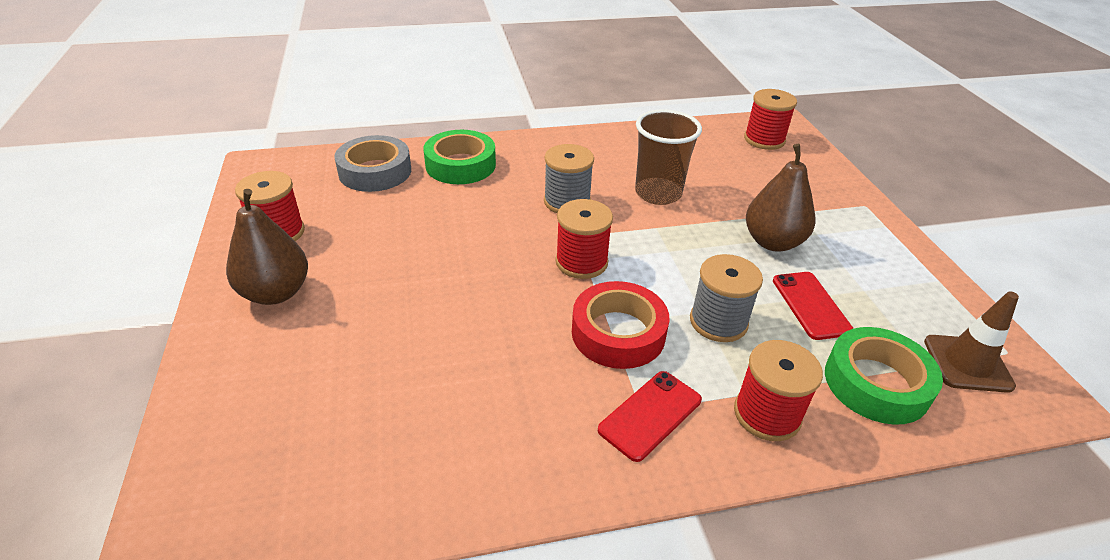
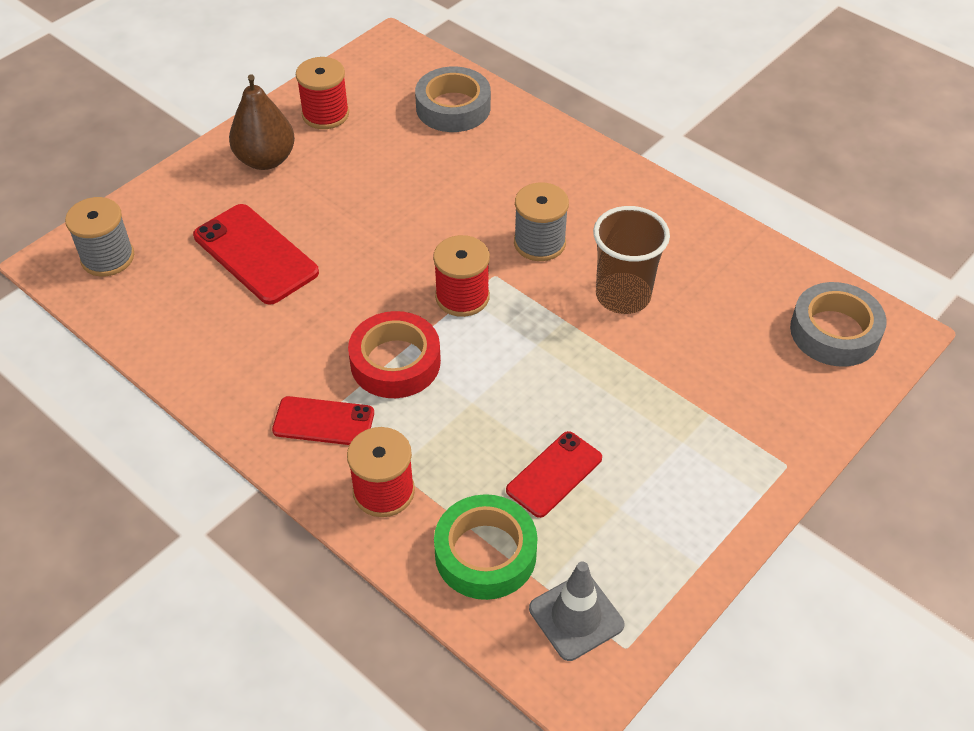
camera: 55 degrees right, 10 degrees up
(386, 358) = (255, 254): none -> red phone
(460, 165) = (520, 147): green tape -> none
(718, 322) = (468, 418): grey spool -> grey spool (107, 258)
(764, 139) = (834, 332): red spool -> grey tape
(772, 242) = (630, 412): brown pear -> none
(967, 363) = (576, 617): brown traffic cone -> grey traffic cone

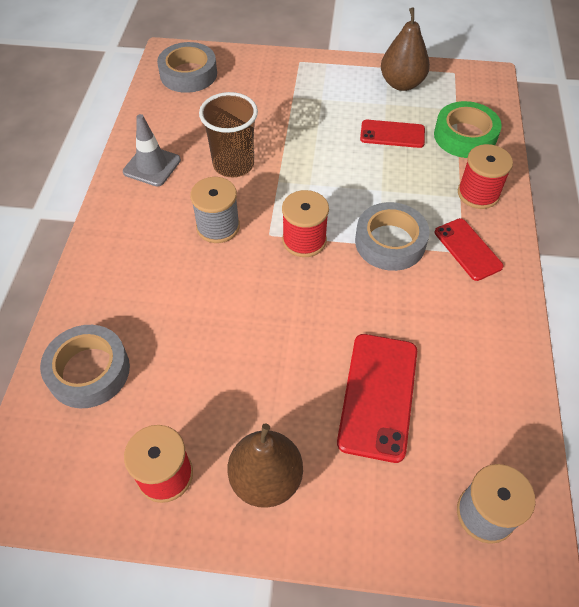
camera: 125 degrees left, 5 degrees up
(395, 362) = (390, 242): red tape -> grey tape
(576, 617) = (459, 92): grey traffic cone -> grey traffic cone (152, 166)
(648, 556) = (401, 84): none -> brown pear

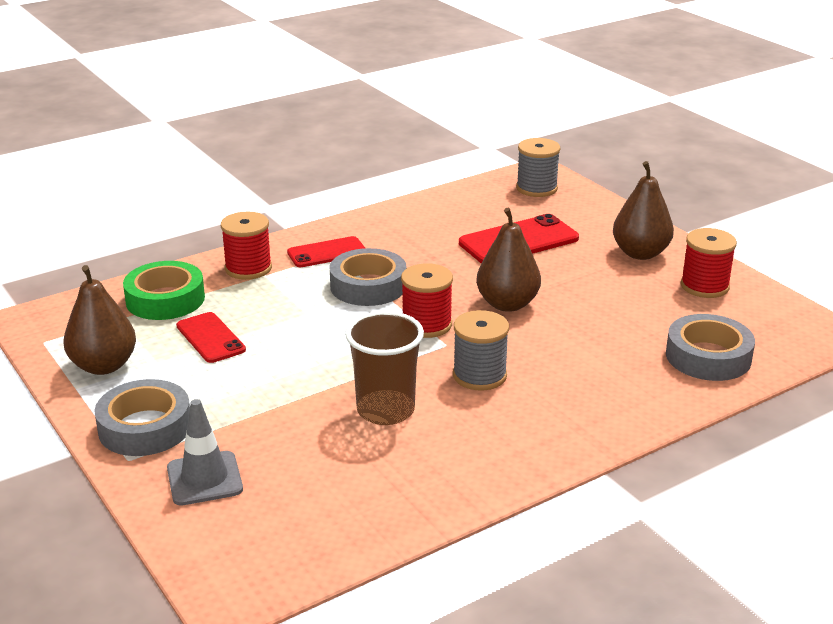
camera: 130 degrees left, 25 degrees down
(152, 166) = (464, 464): grey traffic cone -> grey traffic cone (204, 479)
(188, 74) = (261, 541): grey tape -> grey tape (145, 427)
(284, 305) = (507, 304): none -> brown pear
(467, 249) = (327, 253): red phone -> red phone turned 45 degrees clockwise

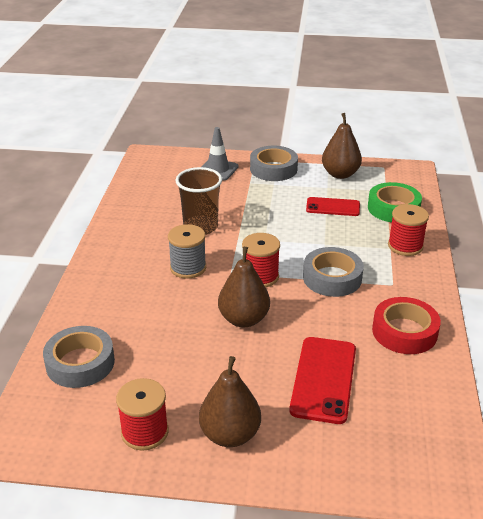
camera: 130 degrees right, 5 degrees up
(327, 253) = (397, 282): red phone -> none
(401, 229) = (404, 332): none -> red tape
(536, 188) = (415, 458): grey spool -> none

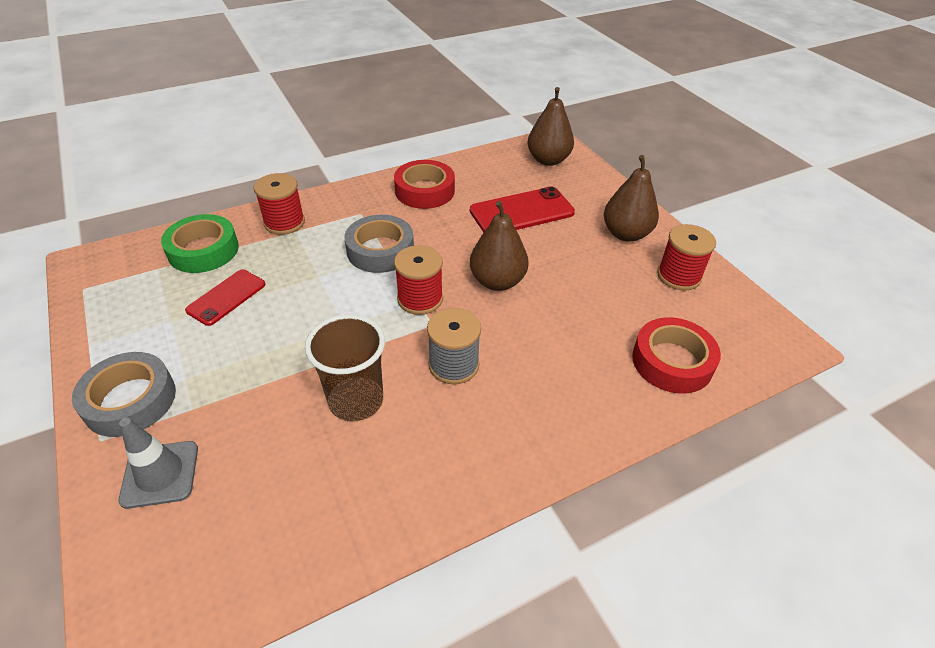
camera: 125 degrees left, 10 degrees up
(80, 363) = (672, 361): grey tape -> red tape
(333, 207) = (226, 297): red phone -> red phone turned 60 degrees clockwise
(340, 174) = (123, 321): brown pear -> brown pear (548, 160)

